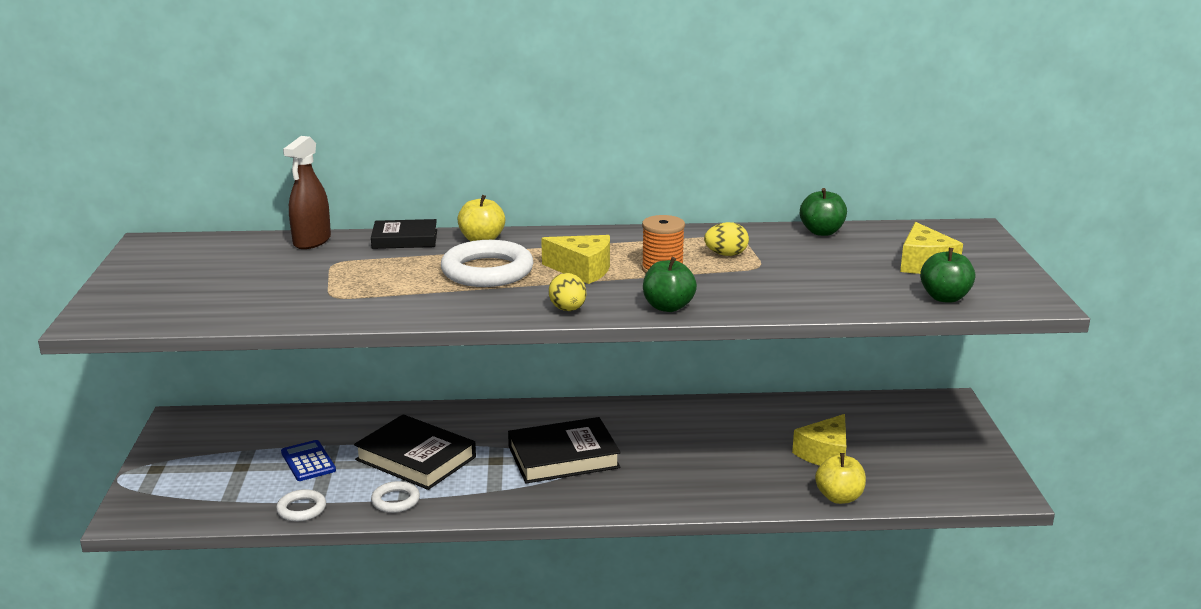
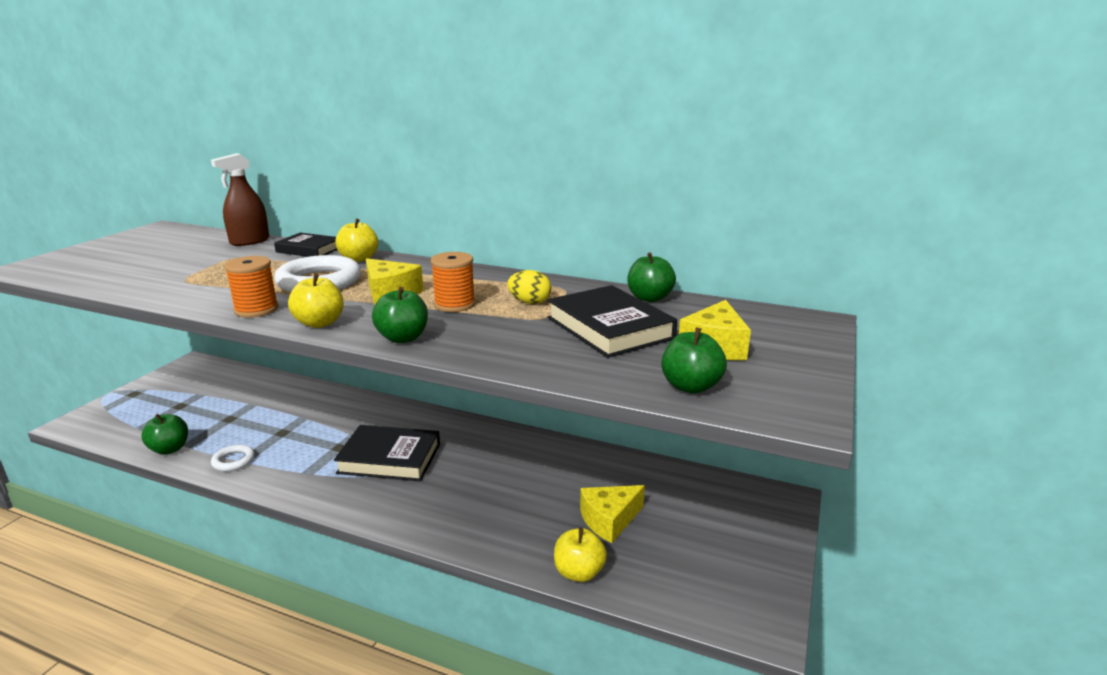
camera: 25 degrees right, 0 degrees up
(301, 509) = (170, 449): white ring -> green apple
(308, 461) = (221, 413): blue calculator -> none
(415, 458) = (289, 430): black book -> black book (609, 328)
(480, 310) = (256, 309): none -> orange spool
(568, 309) = (319, 323): yellow egg -> yellow apple

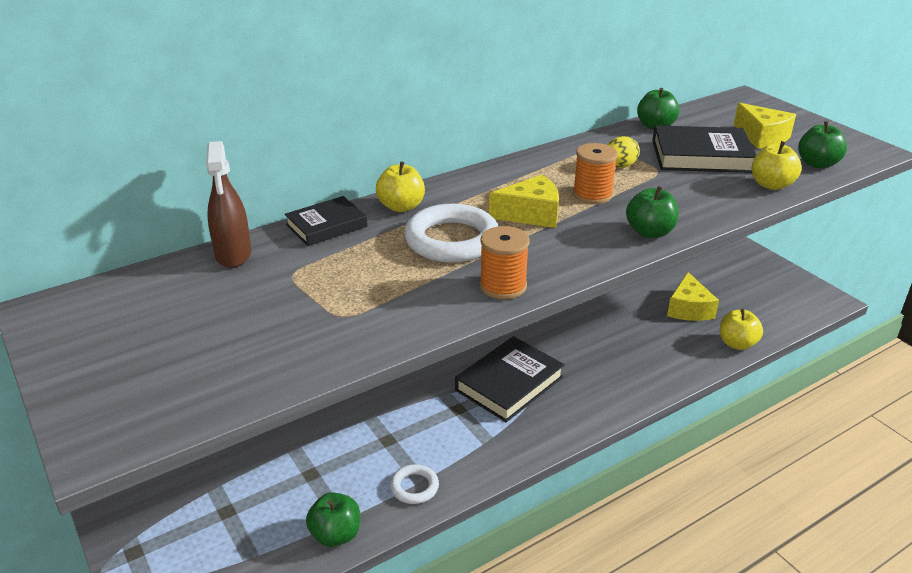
camera: 55 degrees left, 10 degrees up
(319, 323) = (576, 261): yellow apple -> yellow apple (771, 185)

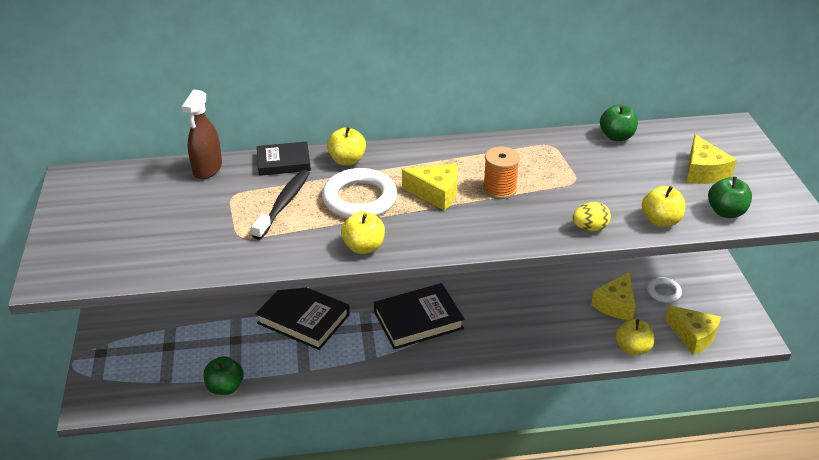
camera: 25 degrees right, 5 degrees up
(365, 267) = (284, 204): none -> black toothbrush
(414, 487) = (297, 373): white ring -> white ring (663, 292)
(503, 286) = (364, 247): orange spool -> yellow apple
(619, 166) = (546, 168): yellow egg -> yellow egg (590, 228)
(649, 232) = (513, 235): green apple -> none
(701, 156) = (627, 177): black book -> black book (303, 319)
(778, 316) = (693, 336): none -> yellow cheese

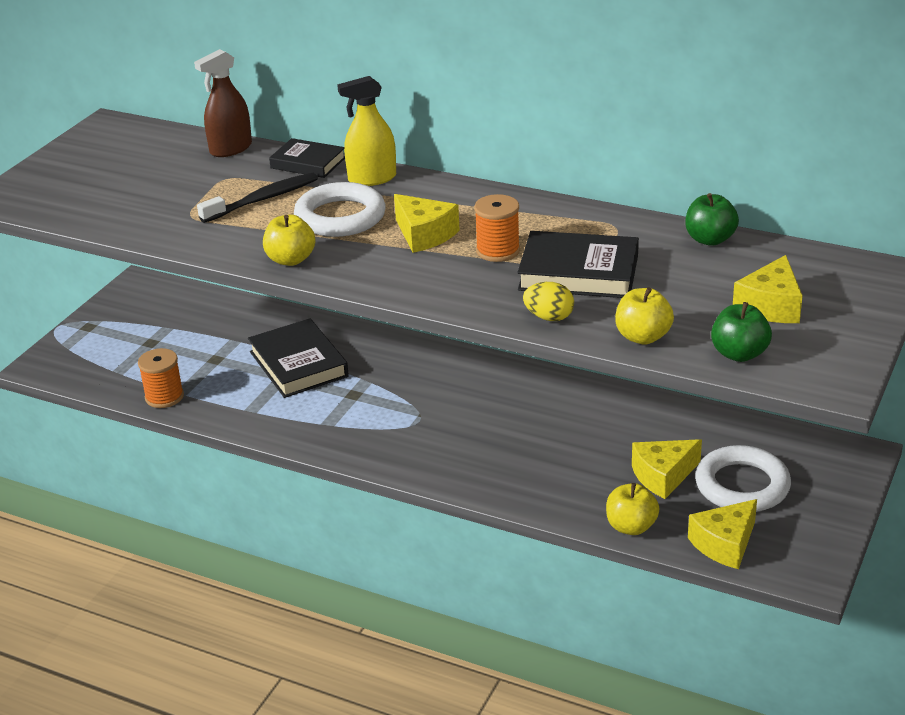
camera: 35 degrees right, 5 degrees down
(225, 387) = (164, 397): green apple -> orange spool
(347, 160) = (372, 178): yellow apple -> yellow spray bottle
(418, 320) = (414, 408): black book -> black book (578, 273)
(663, 292) = (742, 485): white ring -> white ring, size x1.90
(693, 336) = (725, 544): yellow cheese -> yellow cheese turned 60 degrees clockwise

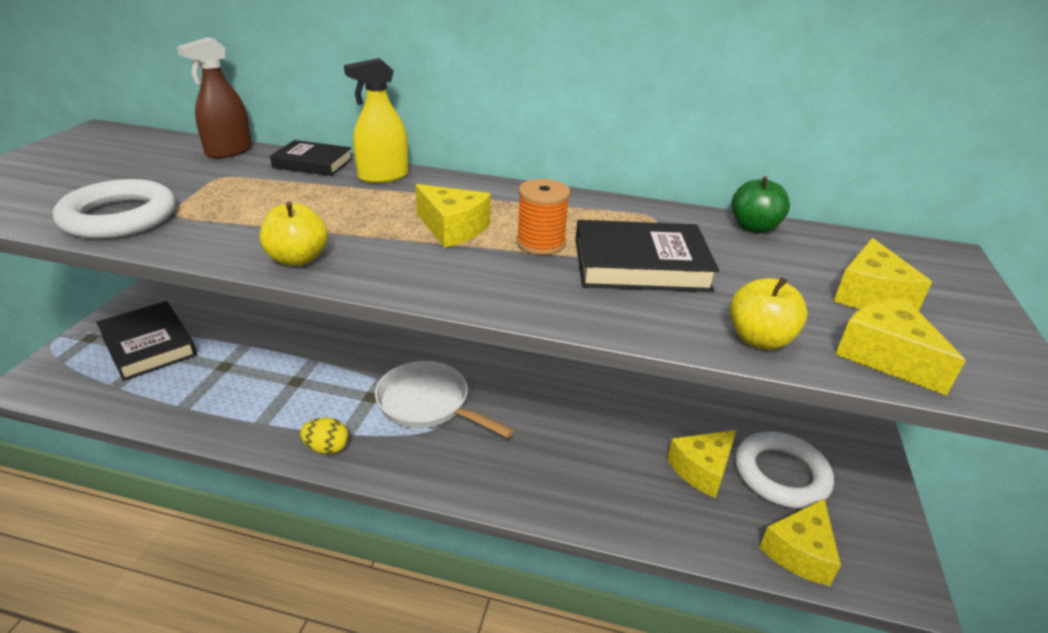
camera: 15 degrees left, 0 degrees up
(164, 397) = (164, 412): orange spool -> none
(263, 199) = (263, 196): black toothbrush -> none
(298, 364) = (311, 367): black book -> black book (148, 345)
(340, 217) = (353, 212): white ring -> white ring (119, 217)
(408, 404) = (428, 404): none -> white pan
(549, 317) = (634, 319): yellow egg -> yellow egg (327, 448)
(631, 526) = (696, 538): yellow apple -> none
(739, 354) = (885, 356): green apple -> yellow cheese

